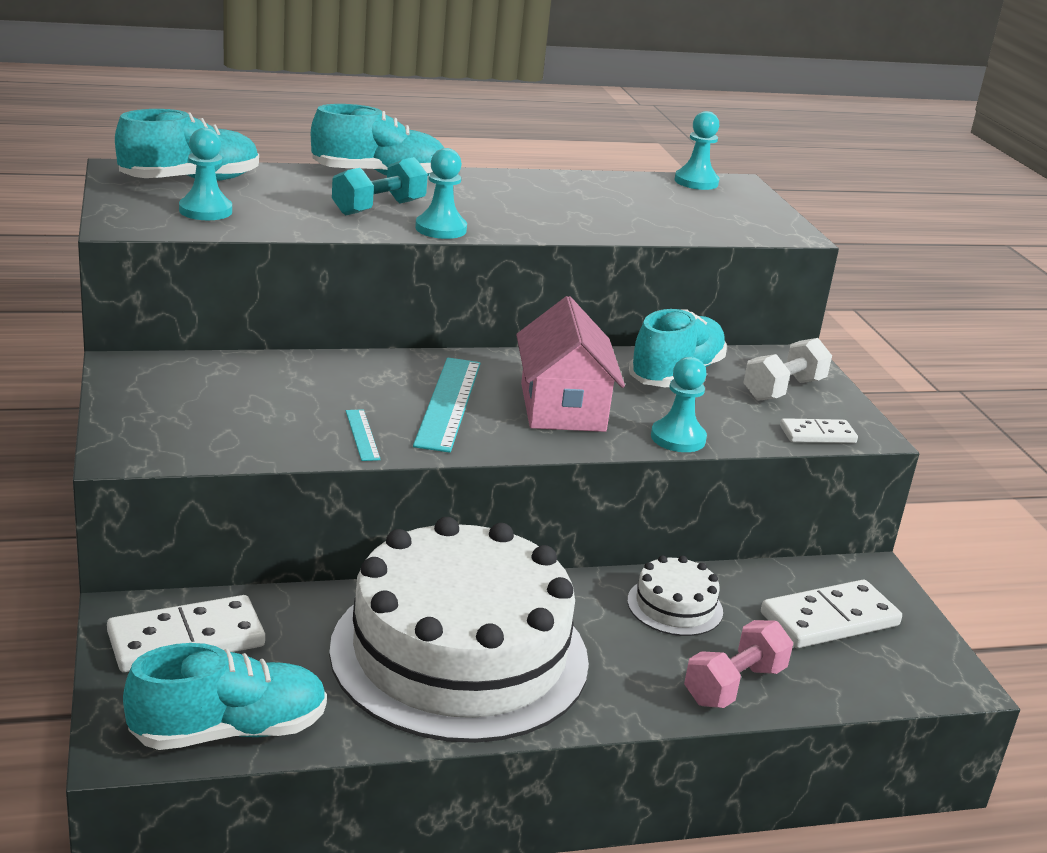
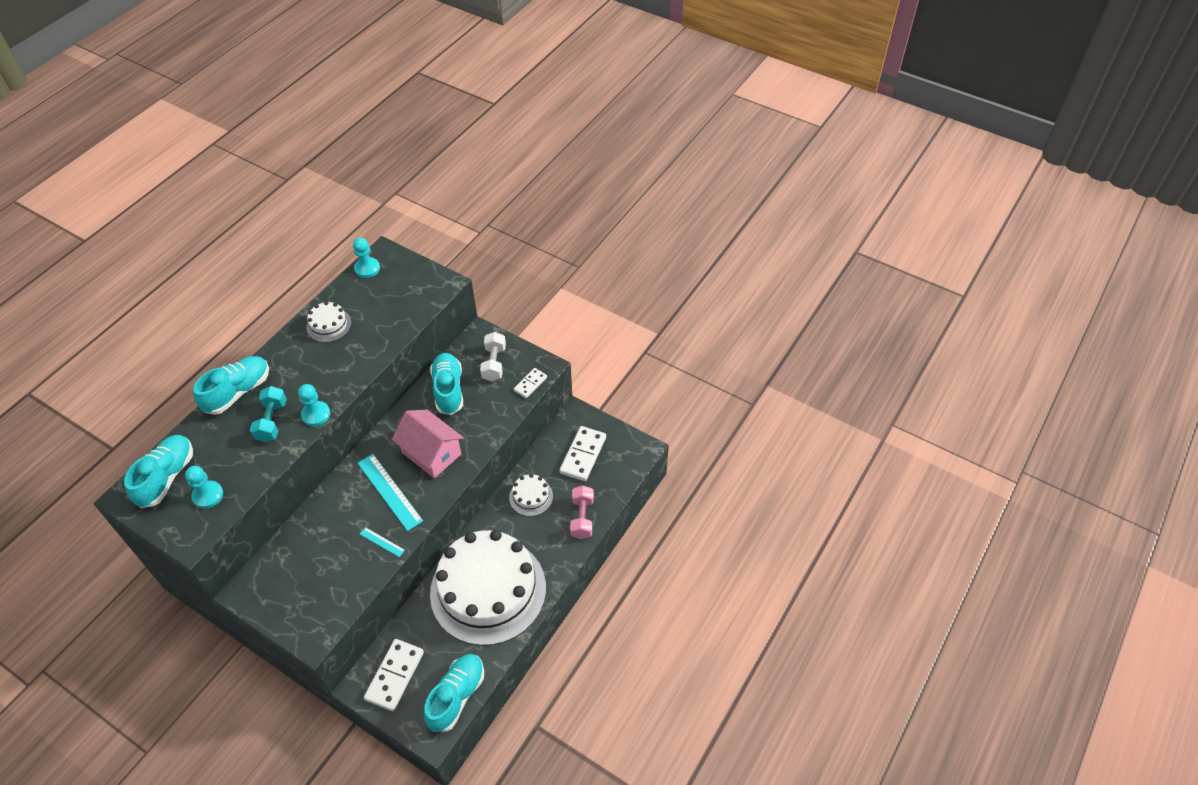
camera: 40 degrees left, 25 degrees up
(575, 190) = (329, 325): none -> white cake
(678, 438) = (488, 433): turquoise pawn -> none

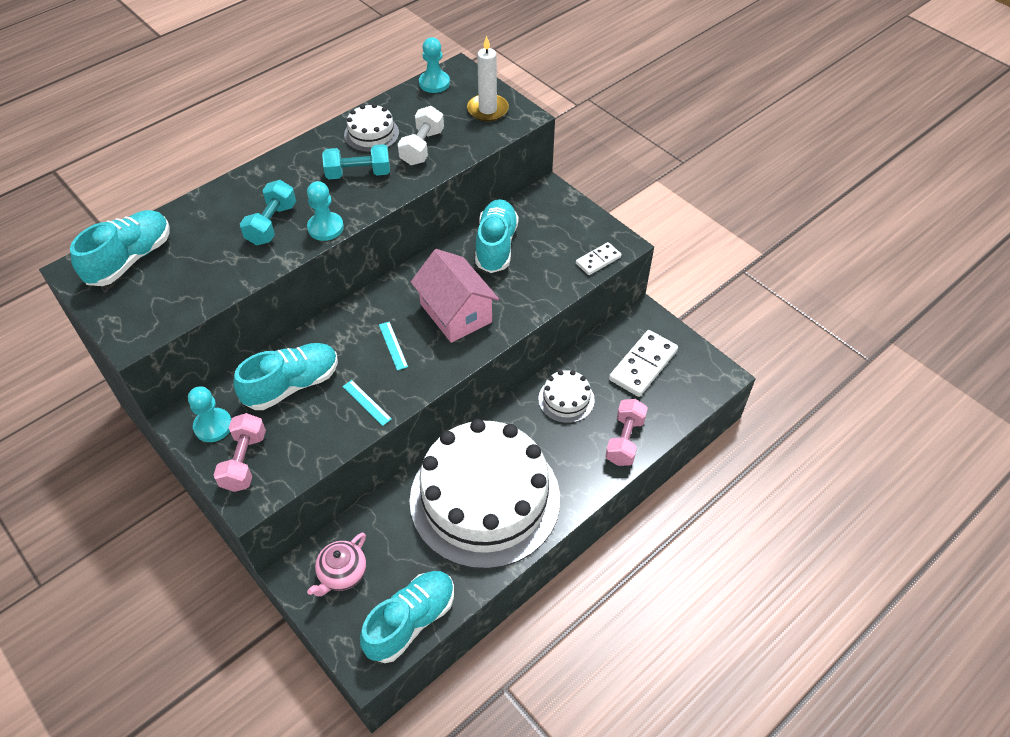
camera: 15 degrees right, 0 degrees up
(208, 495) = (170, 290): turquoise pawn -> turquoise pawn (213, 426)
(238, 392) = (244, 184): turquoise shoe -> turquoise shoe (292, 385)
(300, 611) = (244, 461): none -> pink dumbbell
(328, 362) = (358, 173): none -> turquoise dumbbell
(390, 491) = (393, 345): turquoise ruler -> turquoise ruler, size x0.49
(395, 676) = (342, 574): white domino -> pink teapot
(416, 284) = (487, 110): none -> white candle
(494, 363) = (559, 228): white dumbbell -> white dumbbell (422, 147)

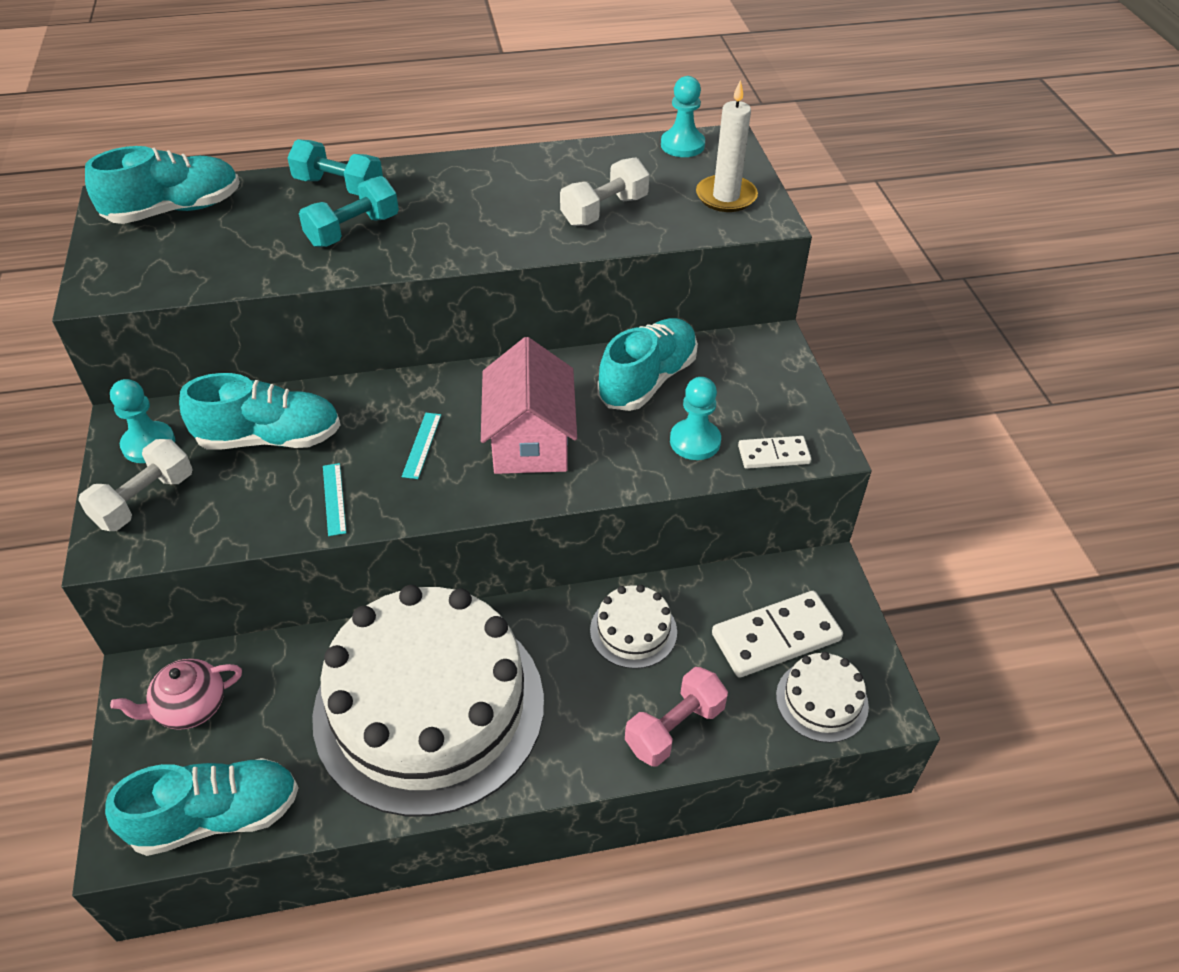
camera: 30 degrees right, 5 degrees down
(244, 461) = (144, 500): pink dumbbell -> white dumbbell
(325, 228) = (409, 257): turquoise pawn -> turquoise pawn (695, 441)
(358, 173) = (501, 212): turquoise dumbbell -> turquoise dumbbell (339, 186)
(371, 134) = (556, 175): white cake -> white cake (822, 701)

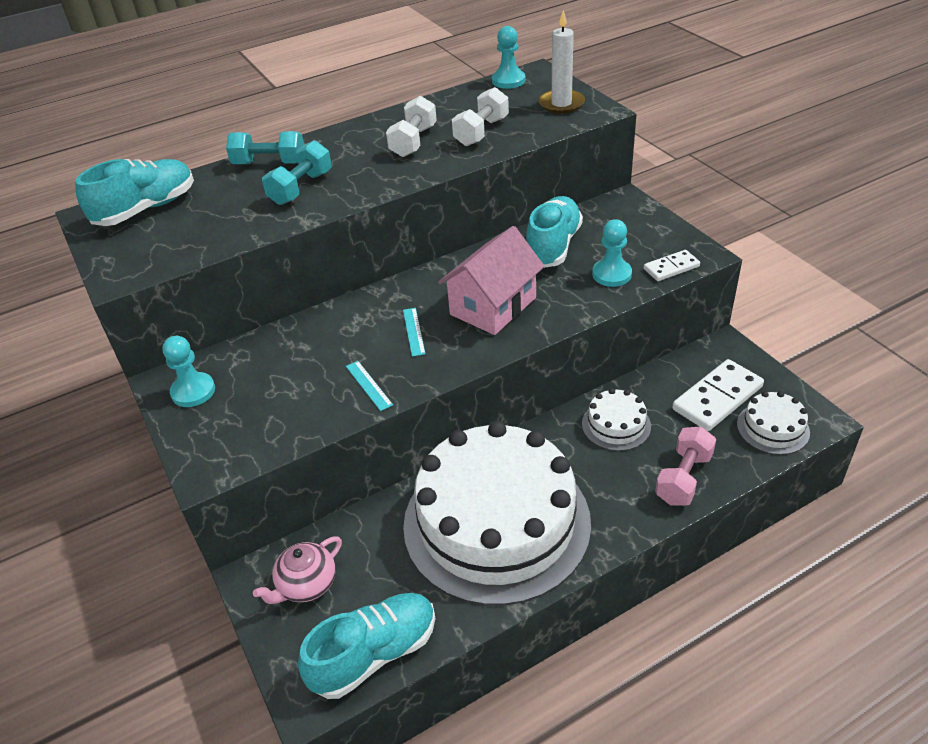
camera: 15 degrees left, 5 degrees down
(144, 500) = (214, 430): white dumbbell -> white dumbbell (413, 141)
(270, 438) = (291, 360): turquoise shoe -> none
(530, 440) = (493, 306): pink house -> pink house turned 60 degrees clockwise

